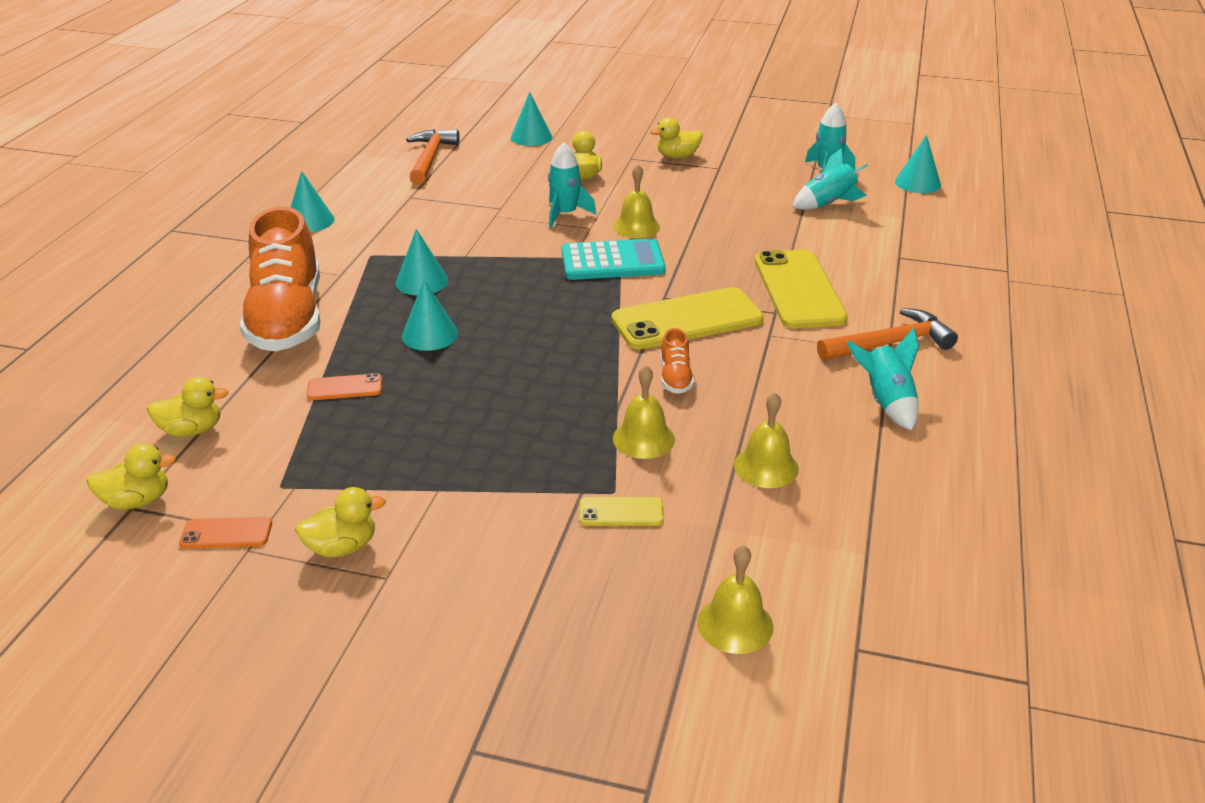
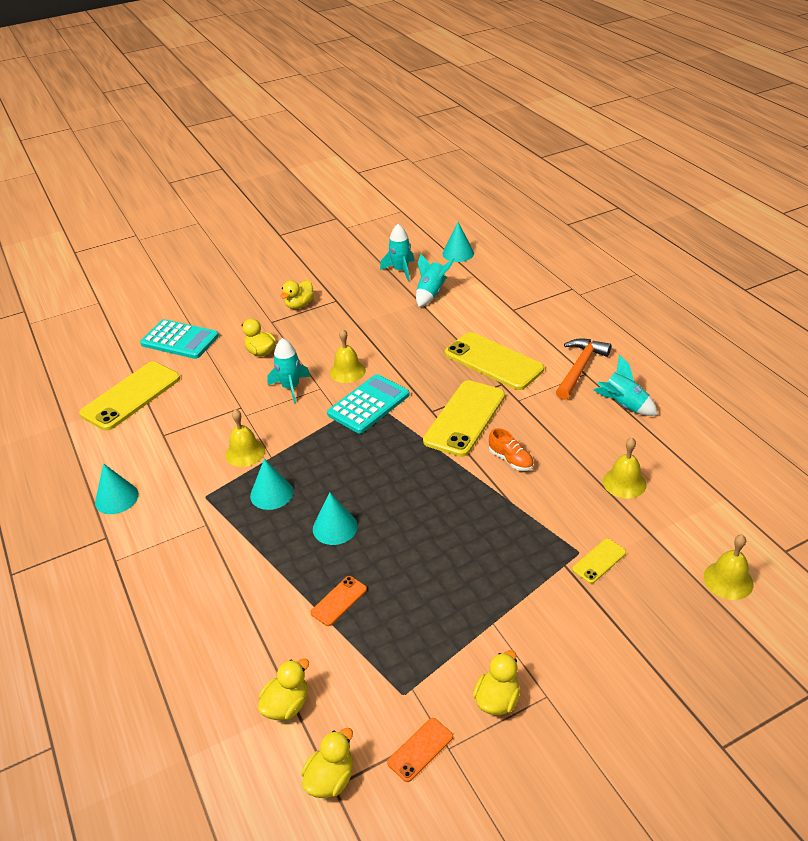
camera: 40 degrees left, 5 degrees up
(287, 319) = (222, 581): orange shoe -> none
(430, 158) = (131, 396): orange hammer -> yellow phone
(531, 137) = (180, 340): turquoise cone -> turquoise calculator
(643, 439) = (548, 509): yellow bell -> yellow bell (245, 452)

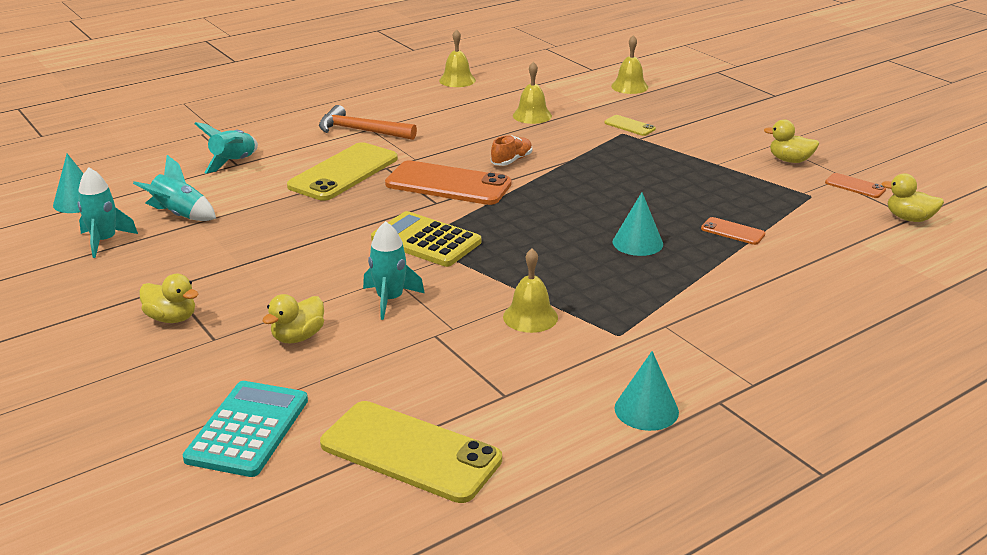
camera: 100 degrees left, 10 degrees down
(271, 493) = (599, 287): turquoise cone -> none
(286, 705) = (860, 245): yellow duck -> none
(347, 371) = (355, 261): yellow bell -> yellow bell (457, 80)
(368, 404) = (426, 241): turquoise calculator -> yellow calculator
(464, 418) = (448, 184): yellow phone -> orange phone
(623, 405) = (423, 113): turquoise rocket -> turquoise rocket (234, 163)

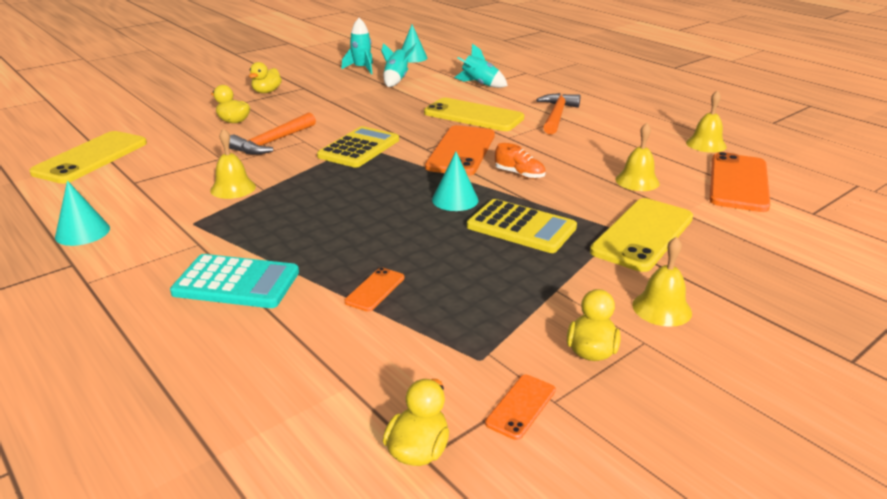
camera: 85 degrees right, 0 degrees up
(248, 429) = (142, 118): turquoise calculator -> turquoise calculator (236, 282)
(390, 299) = (272, 142): turquoise rocket -> orange hammer
(538, 82) = (738, 183): none -> orange phone
(620, 168) = (521, 227): none -> yellow calculator
(629, 86) = (774, 237): yellow bell -> yellow bell (662, 308)
(629, 126) = (642, 234): yellow phone -> yellow phone, size x2.16
(637, 243) = (351, 234): turquoise cone -> turquoise cone (455, 200)

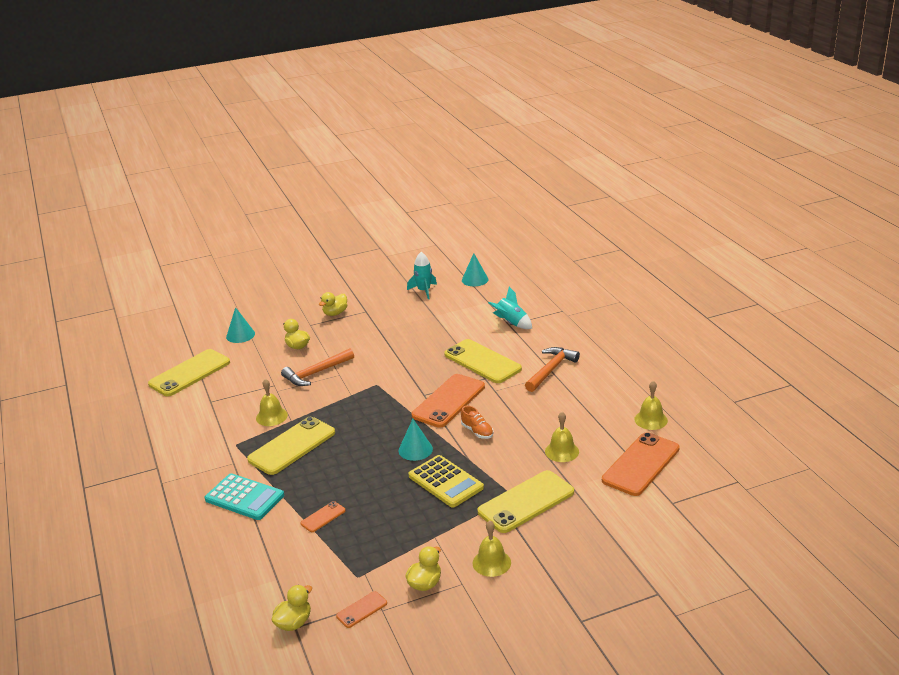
camera: 20 degrees right, 0 degrees up
(82, 232) = (168, 442): turquoise cone -> turquoise cone (240, 335)
(280, 215) = (292, 446): none -> yellow phone
(359, 148) = (375, 388): yellow calculator -> none
(396, 80) = (445, 309): turquoise rocket -> none

